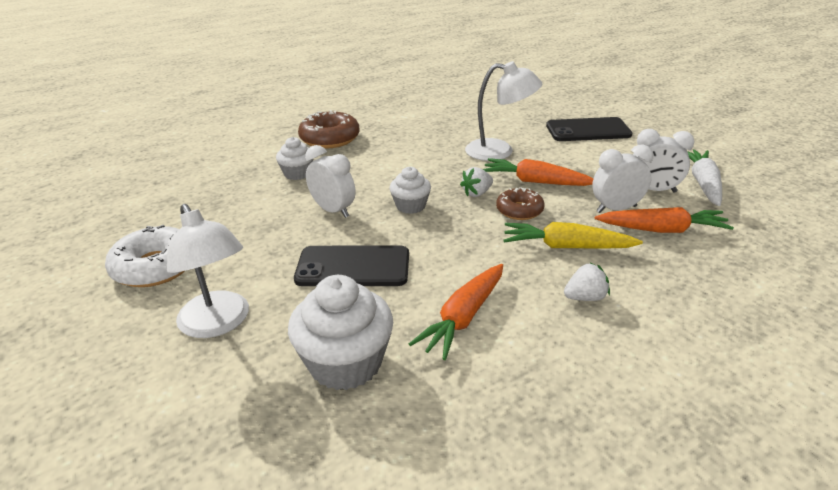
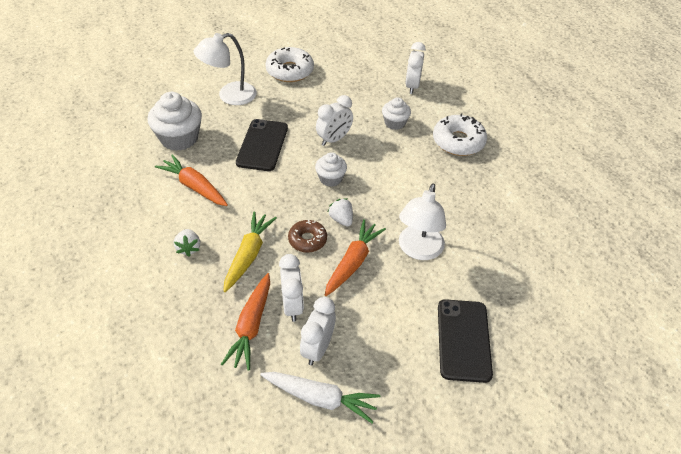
camera: 95 degrees right, 15 degrees up
(220, 167) = (412, 86): none -> white clock
(330, 138) = (458, 141): brown donut -> white donut

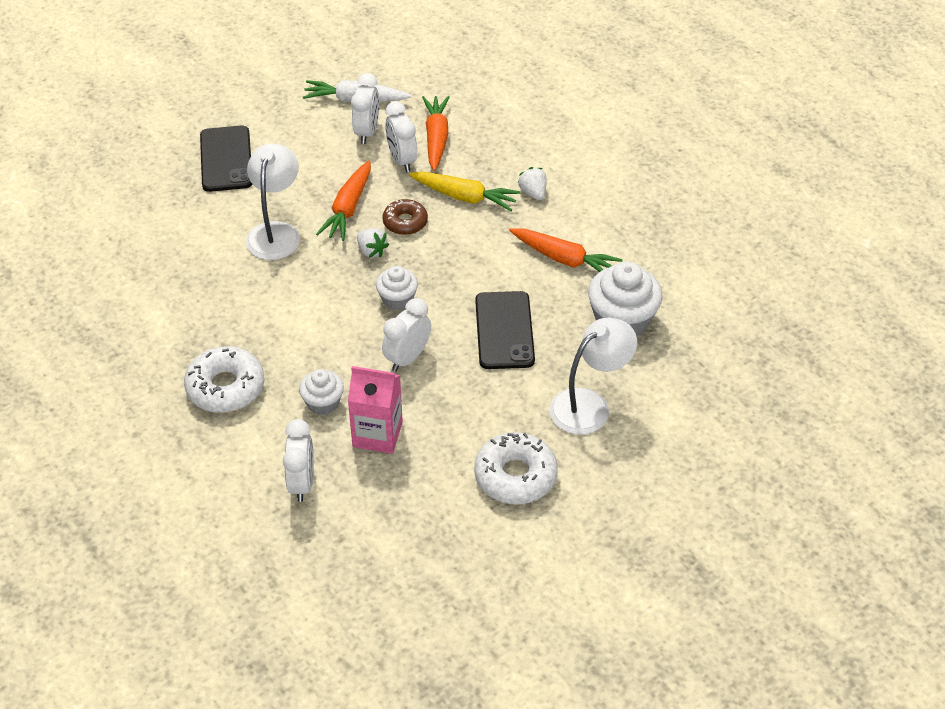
camera: 170 degrees right, 0 degrees up
(248, 255) = (465, 197): yellow carrot -> yellow carrot turned 75 degrees counterclockwise
(363, 102) = (377, 434): none -> pink carton

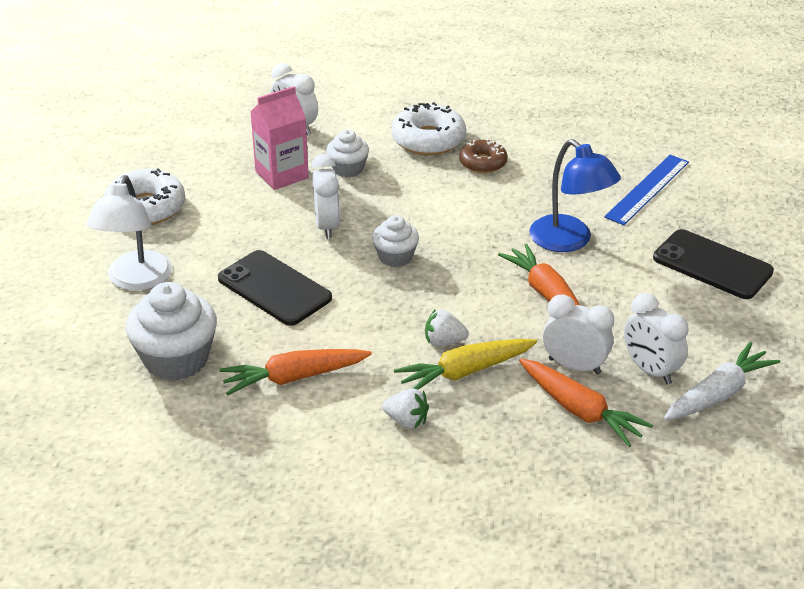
camera: 135 degrees right, 10 degrees down
(162, 232) = (647, 189): none -> blue ruler
(276, 232) = (569, 241): white lamp -> blue lamp
(371, 251) = (472, 276): white strawberry -> white strawberry (444, 342)
(405, 222) = (482, 315): brown donut -> brown donut (483, 163)

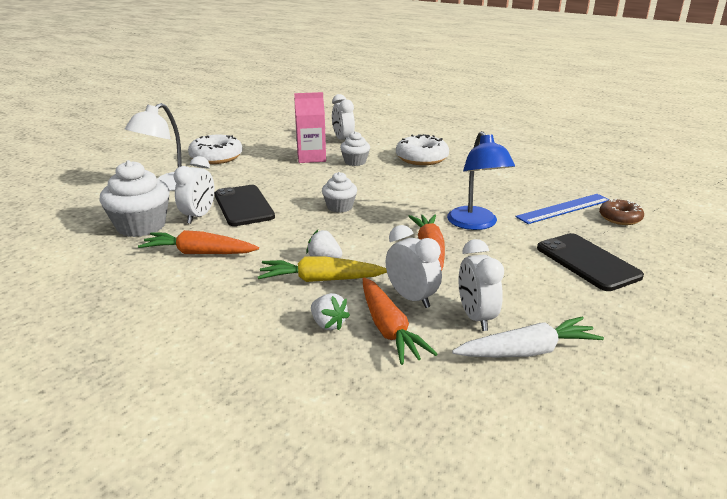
camera: 25 degrees right, 10 degrees down
(327, 226) = (312, 184): white clock -> white clock (199, 216)
(406, 421) = (245, 298): white strawberry -> white strawberry (328, 324)
(483, 163) = (448, 174): brown donut -> brown donut (620, 218)

